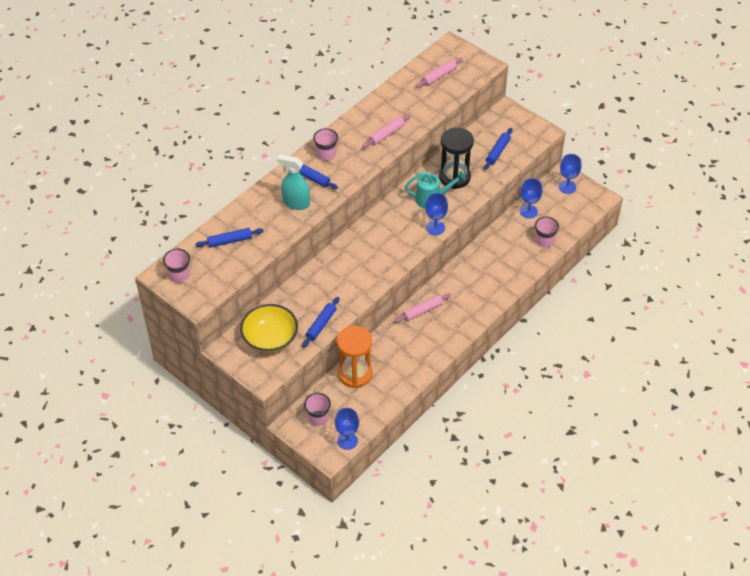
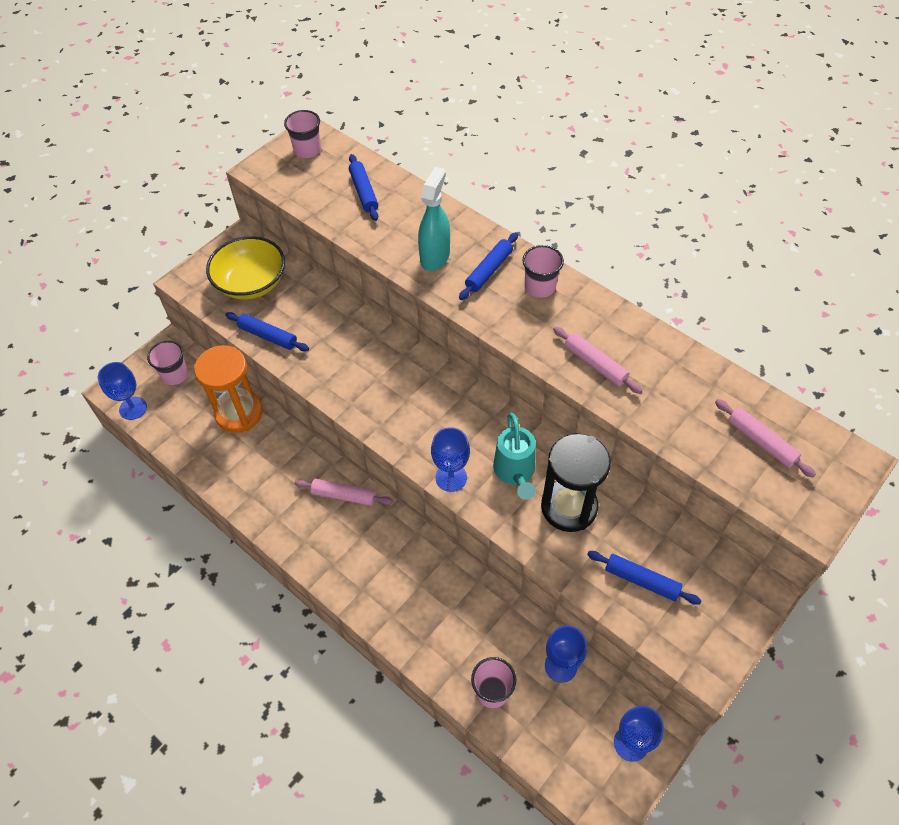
camera: 90 degrees right, 5 degrees up
(422, 311) = (344, 495): pink rolling pin -> pink rolling pin turned 45 degrees counterclockwise

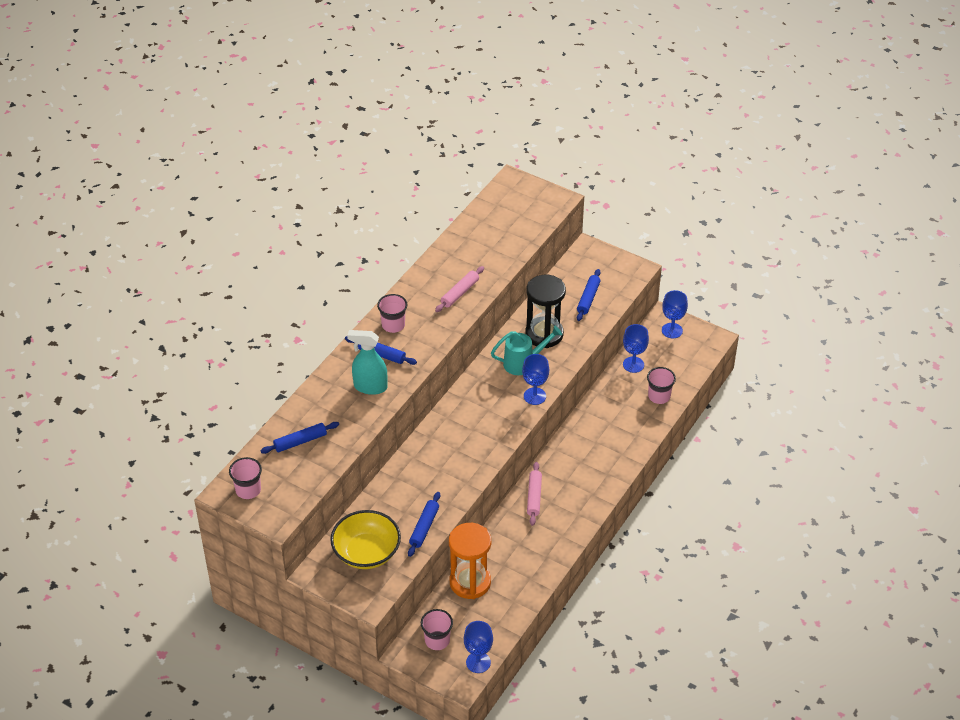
camera: 100 degrees left, 10 degrees down
(761, 442) = (506, 218): pink rolling pin -> none

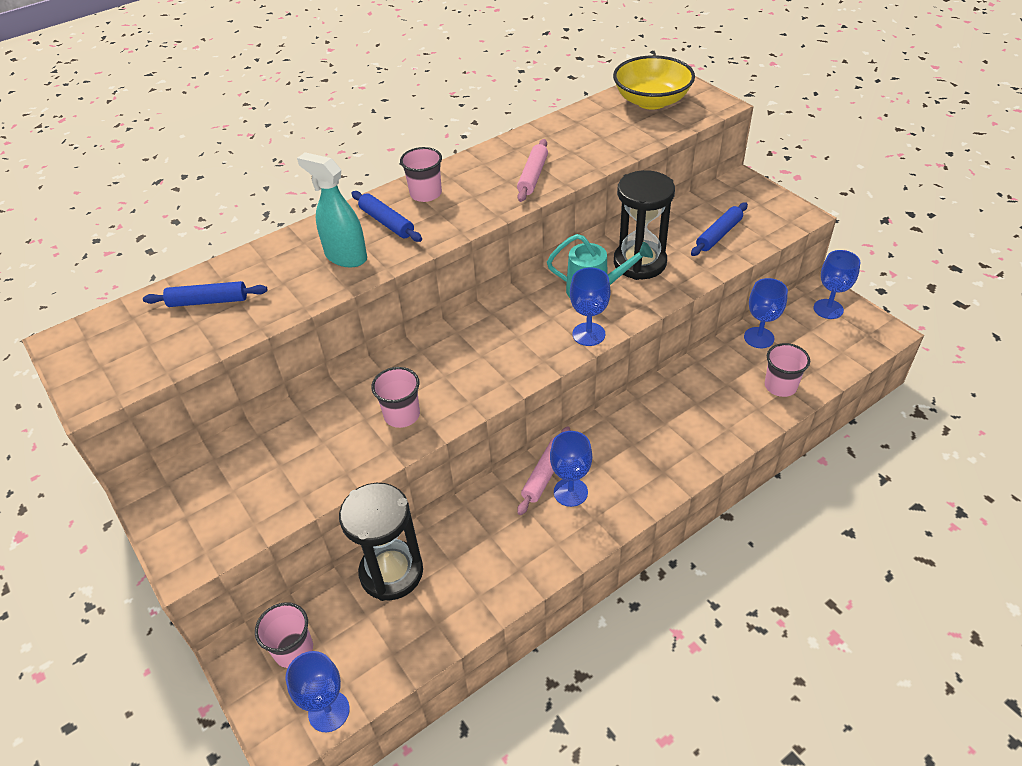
camera: 25 degrees right, 0 degrees up
(248, 490) = (93, 345): pink cup -> pink cup (402, 415)
(366, 552) = (234, 484): yellow bowl -> yellow bowl (651, 101)
(424, 527) = (334, 472): blue rolling pin -> none
(460, 293) = (533, 176): pink rolling pin -> pink rolling pin turned 45 degrees counterclockwise
(470, 582) = (391, 572): orange hourglass -> black hourglass
(555, 503) = (570, 492): none -> blue goblet

